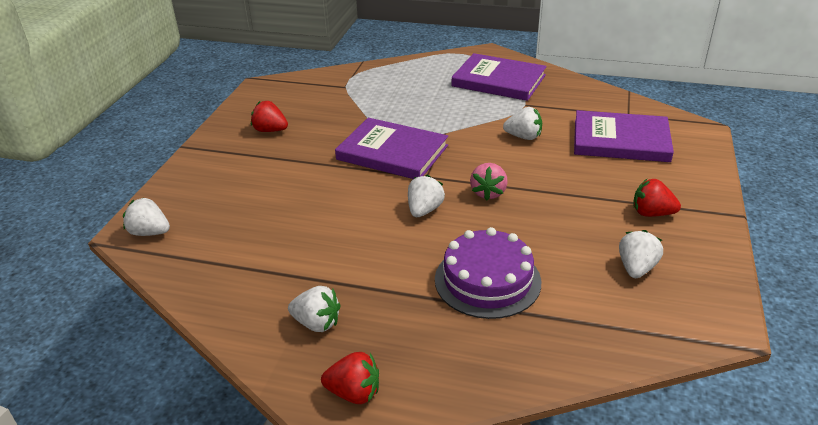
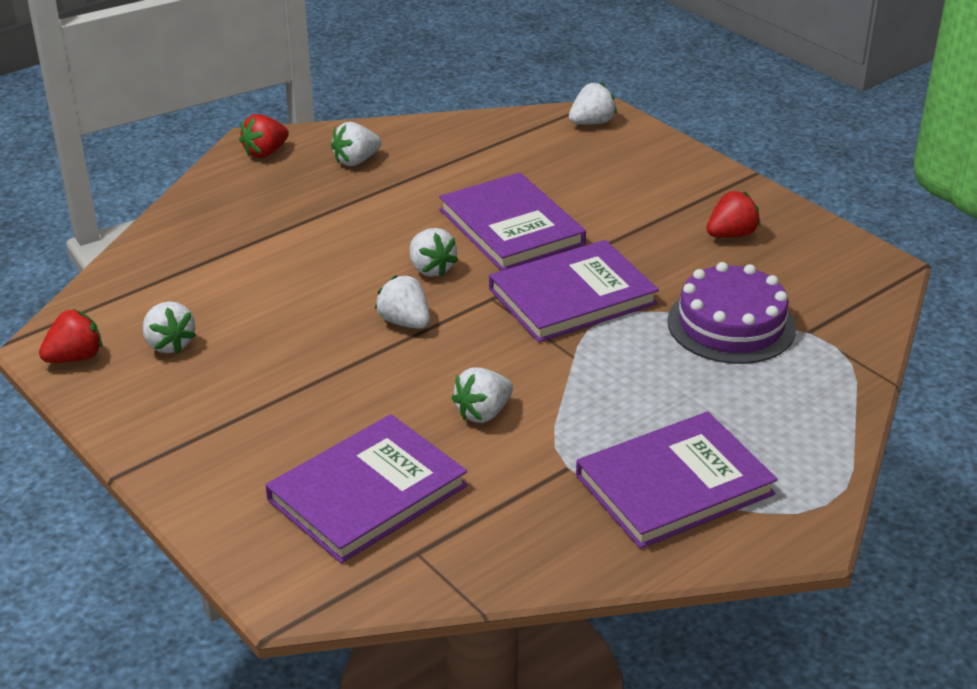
camera: 125 degrees right, 0 degrees up
(340, 203) = (511, 227): none -> purple book
(487, 280) = (283, 256): purple cake -> purple cake (731, 324)
(488, 193) = (405, 322): pink strawberry -> white strawberry
(651, 213) = (215, 411): red strawberry -> red strawberry (75, 357)

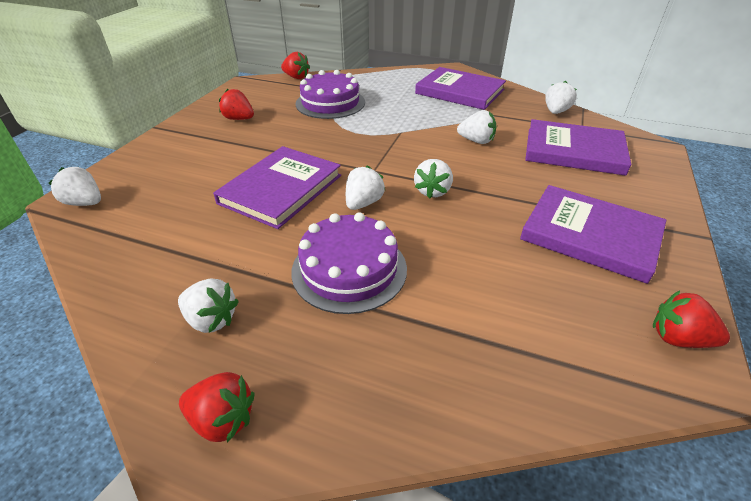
camera: 120 degrees left, 5 degrees up
(169, 344) = (588, 288): white strawberry -> white strawberry (556, 112)
(341, 231) = (349, 269): none -> purple cake
(572, 296) = (346, 146): purple book -> purple book (590, 235)
(877, 321) = (296, 77): none -> red strawberry

